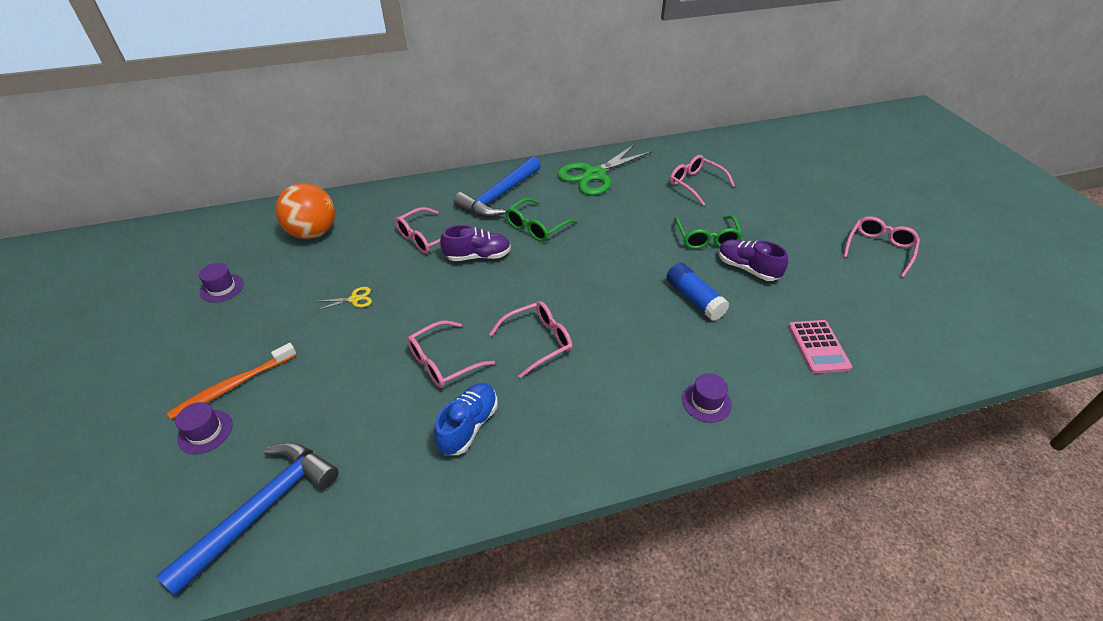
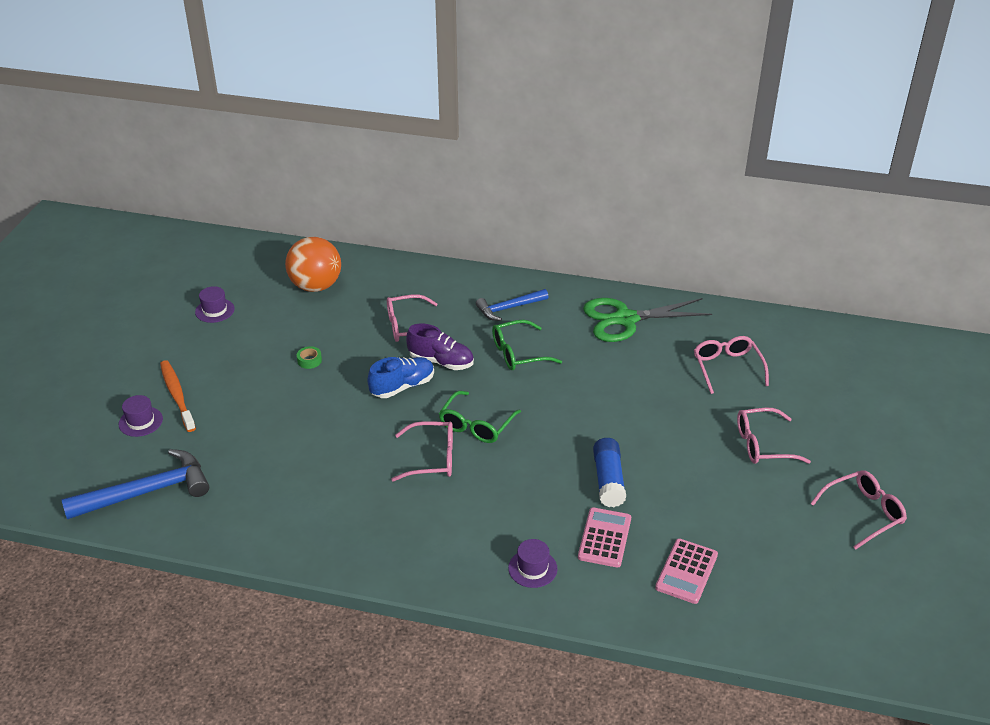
camera: 30 degrees right, 5 degrees down
(232, 386) = (177, 395): orange toothbrush -> orange toothbrush turned 75 degrees clockwise
(354, 299) = (309, 360): yellow scissors -> green tape
(443, 362) = (342, 442): pink glasses -> pink glasses (763, 444)
(468, 426) = (324, 500): blue shoe -> blue shoe (402, 386)
(499, 196) = (509, 308): blue hammer -> blue hammer, size x0.62
(706, 238) = (680, 428): green glasses -> green glasses (476, 425)
(735, 347) = (604, 538): none -> pink calculator
(747, 268) = (692, 474): purple shoe -> none

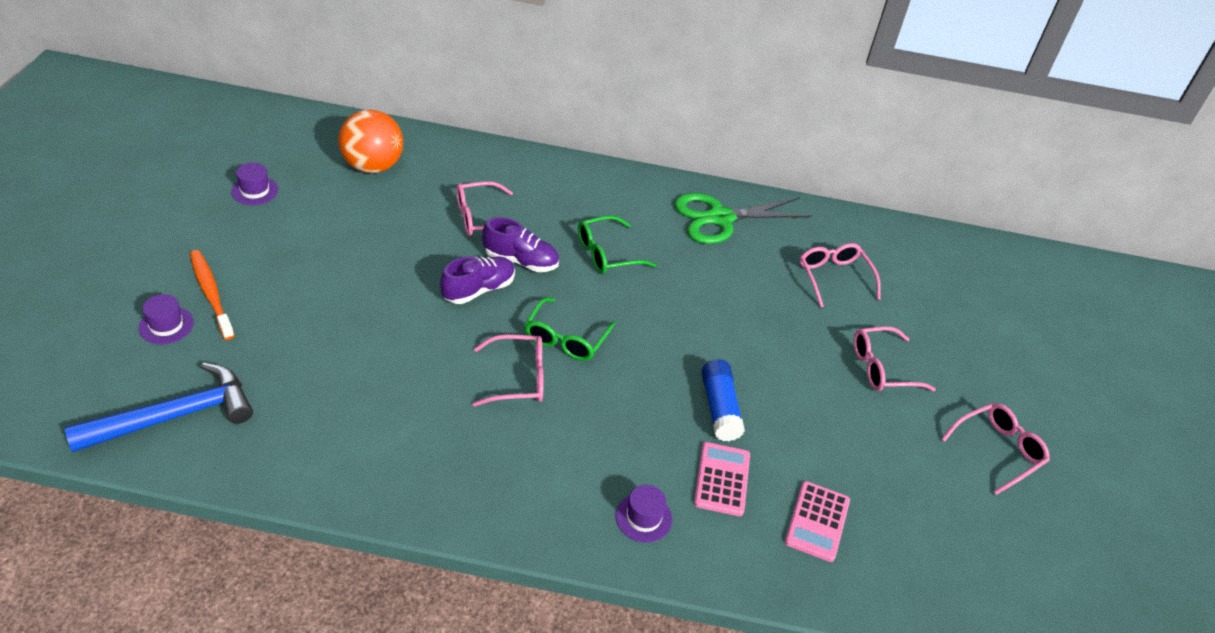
camera: 10 degrees left, 5 degrees up
(309, 360) = (369, 255): green tape -> none
(402, 386) = (478, 290): blue shoe -> purple shoe
(509, 308) = (592, 201): blue hammer -> none

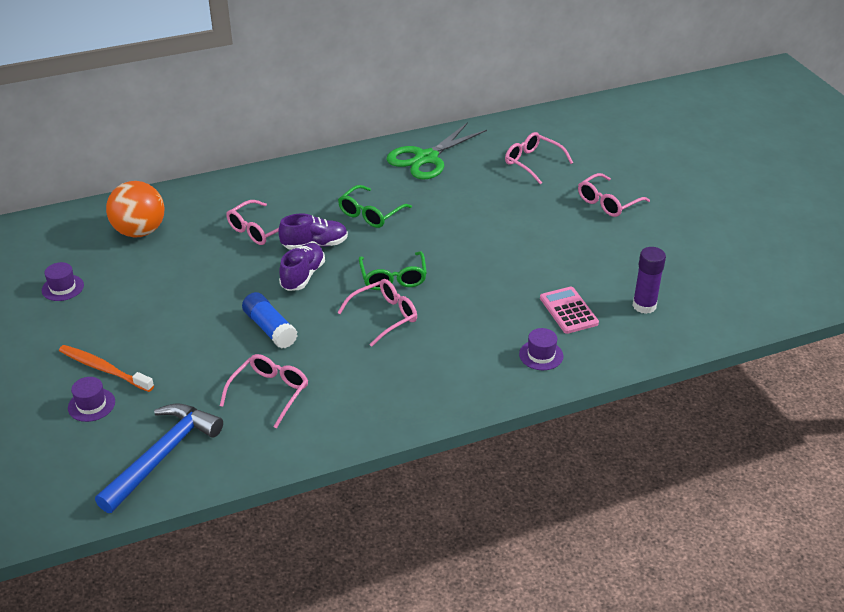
camera: 25 degrees left, 5 degrees down
(719, 408) = (530, 272): blue glue stick -> blue glue stick (270, 329)
(817, 521) = (644, 306): pink calculator -> purple glue stick
(997, 451) = (712, 217): pink glasses -> pink glasses (269, 393)

